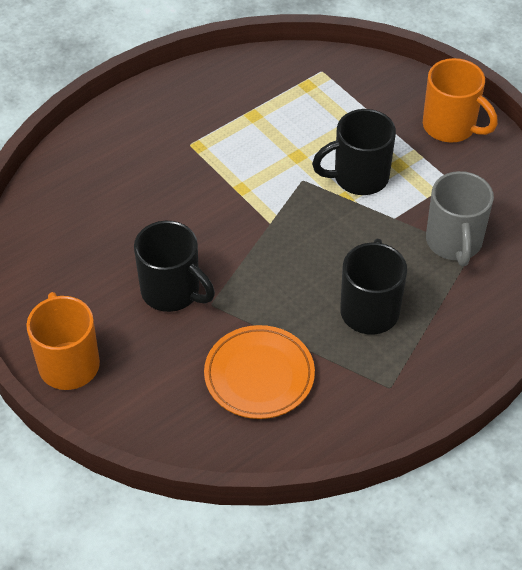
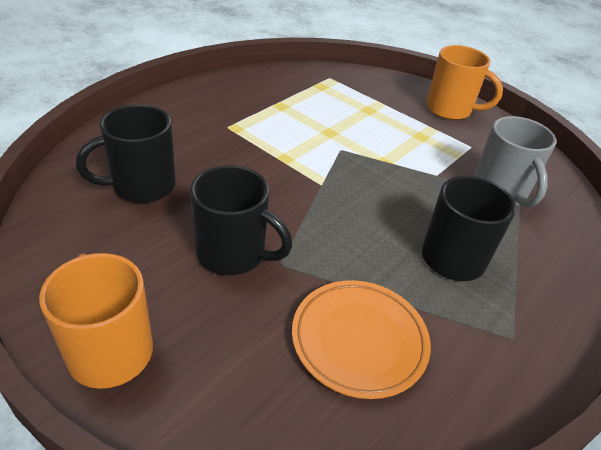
camera: 15 degrees left, 10 degrees down
(359, 177) = (390, 146): black mug -> black mug (142, 186)

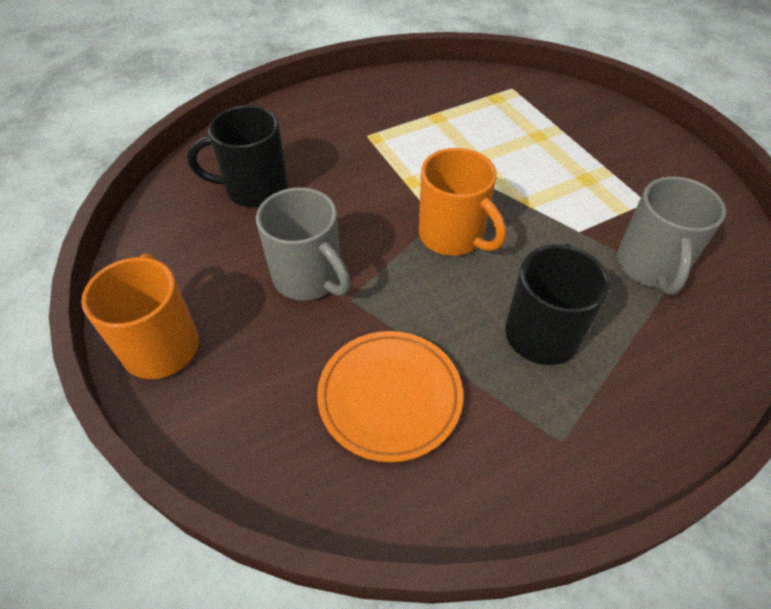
camera: 25 degrees right, 10 degrees up
(233, 254) = (309, 278): black mug -> grey mug
(450, 110) = (645, 149): orange mug -> orange mug (453, 236)

